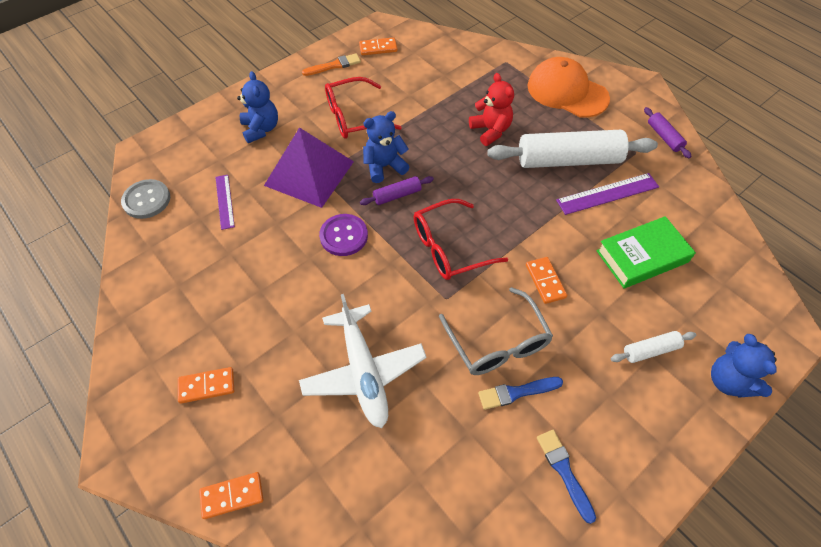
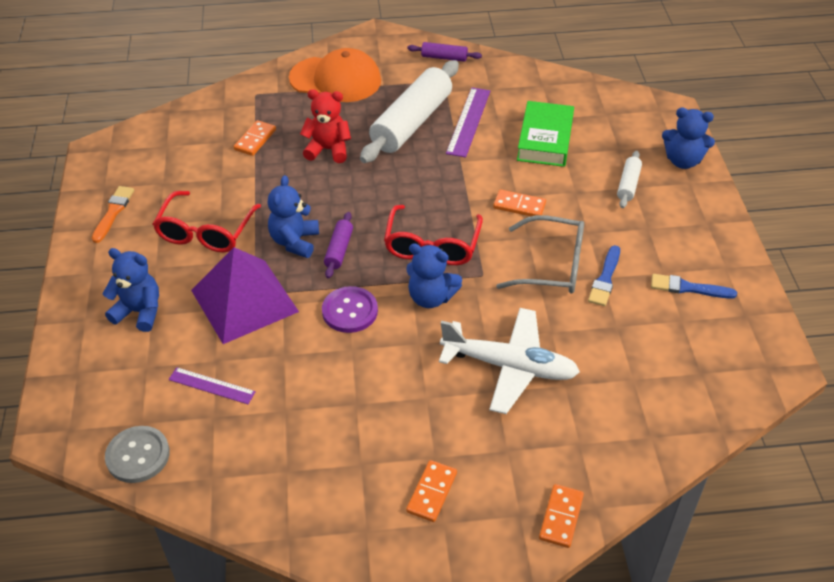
camera: 55 degrees left, 10 degrees down
(378, 48) = (129, 168): orange domino -> orange domino (255, 140)
(395, 277) = (431, 297): none -> blue teddy bear
(567, 92) = (335, 79): orange cap -> orange cap turned 150 degrees counterclockwise

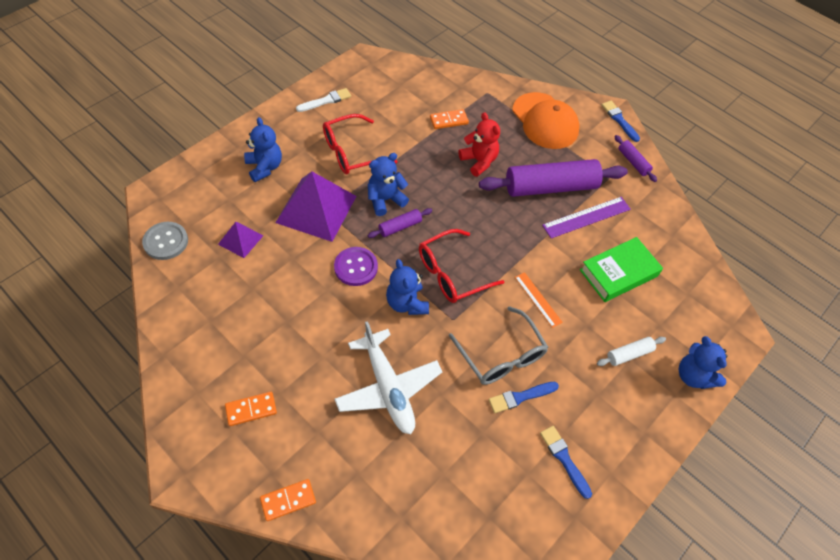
camera: 45 degrees right, 10 degrees up
(113, 212) = (326, 101): orange brush -> white brush
(212, 385) = (240, 239): purple ruler -> purple pyramid
(391, 36) = (619, 120): none -> blue brush
(412, 123) = (550, 187): white rolling pin -> purple rolling pin
(519, 206) = (538, 299): orange domino -> orange ruler

